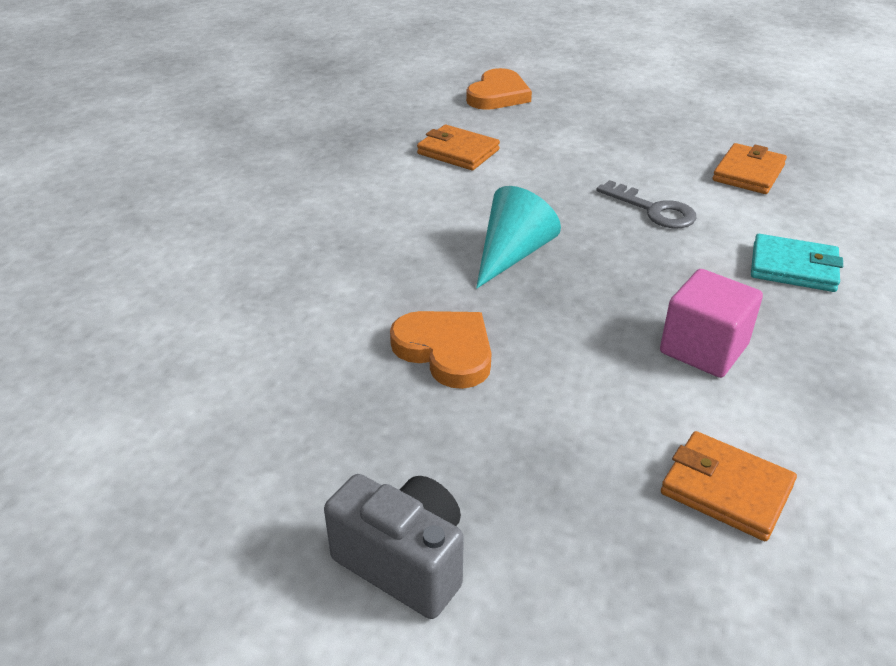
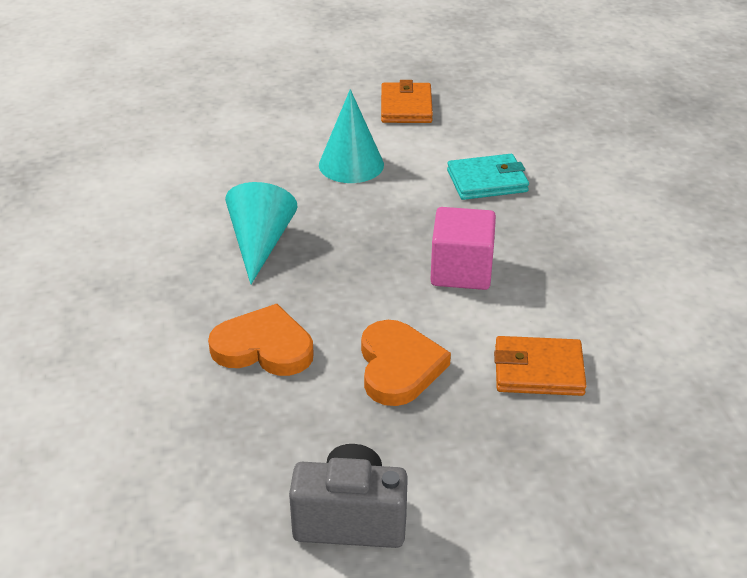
camera: 30 degrees left, 0 degrees up
(458, 152) = (140, 160): orange wallet -> none
(498, 95) = (136, 89): orange heart -> orange heart (399, 367)
(653, 210) = (351, 164): grey key -> turquoise cone

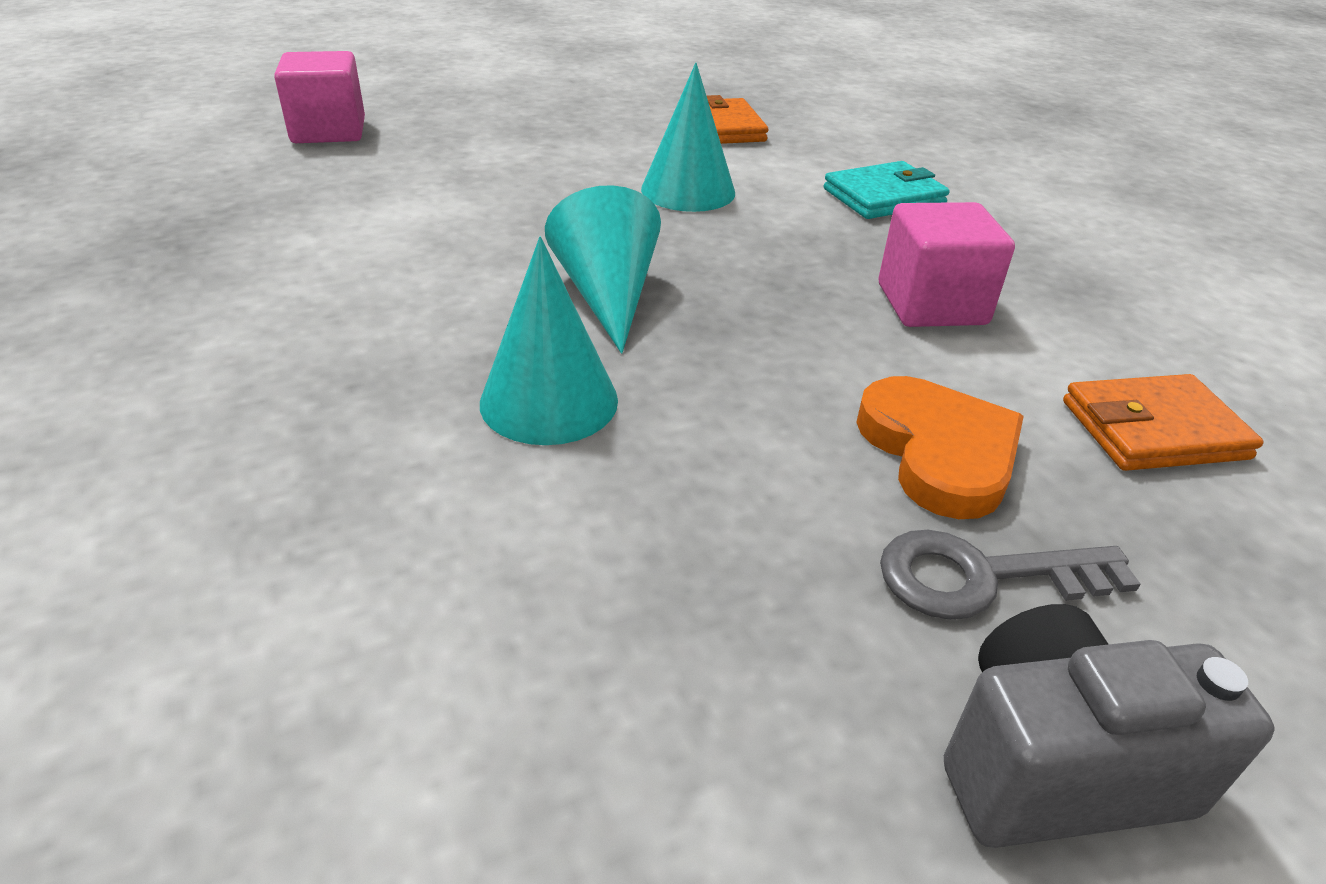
camera: 15 degrees left, 0 degrees up
(131, 93) = (329, 131): none -> pink cube
(197, 310) = (549, 401): none -> turquoise cone
(264, 347) = (694, 448): orange heart -> none
(376, 435) = (982, 577): none -> grey key

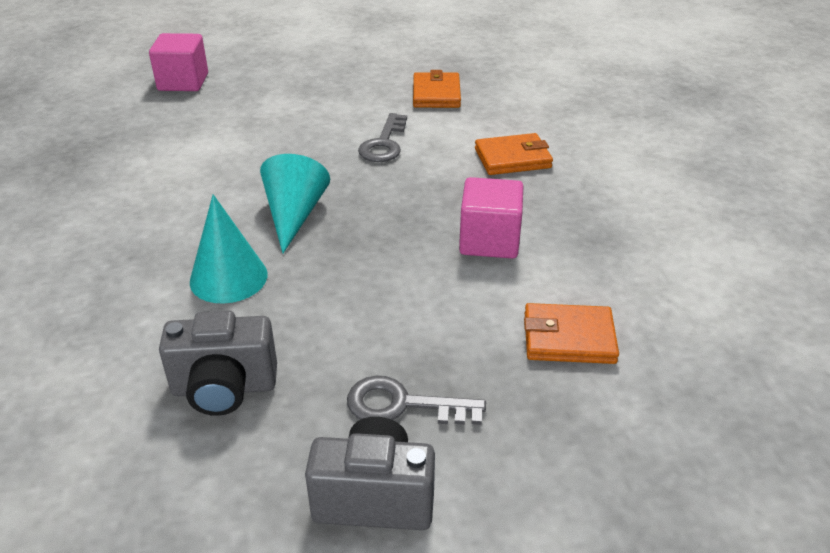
camera: 15 degrees right, 0 degrees up
(645, 597) = (224, 388): none -> grey camera
(688, 191) = (384, 144): turquoise cone -> grey key
(883, 197) = (512, 158): turquoise wallet -> orange wallet
(938, 452) = (427, 334): orange heart -> none

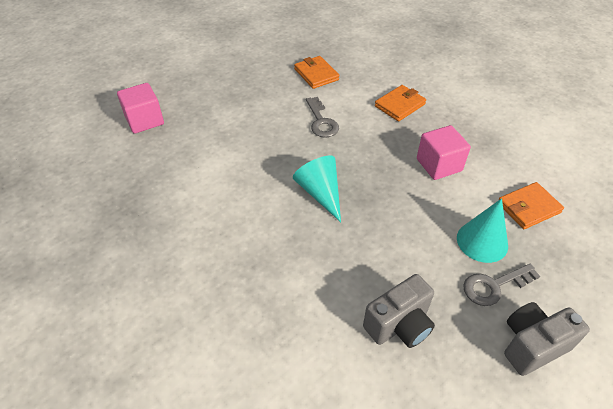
camera: 30 degrees left, 10 degrees up
(228, 278) = (327, 253): turquoise cone -> turquoise cone (482, 241)

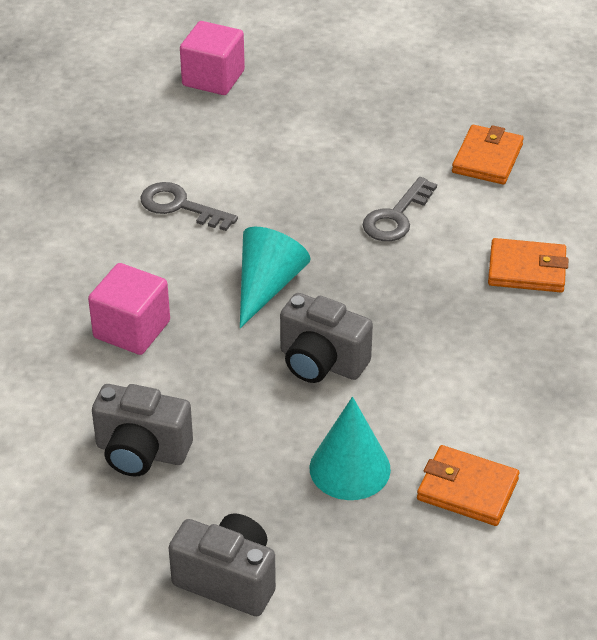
camera: 50 degrees right, 5 degrees down
(396, 206) = (321, 363): none -> grey camera
(439, 165) = (447, 366): pink cube -> pink cube (132, 329)
(494, 286) = (285, 510): grey key -> grey key (180, 206)

